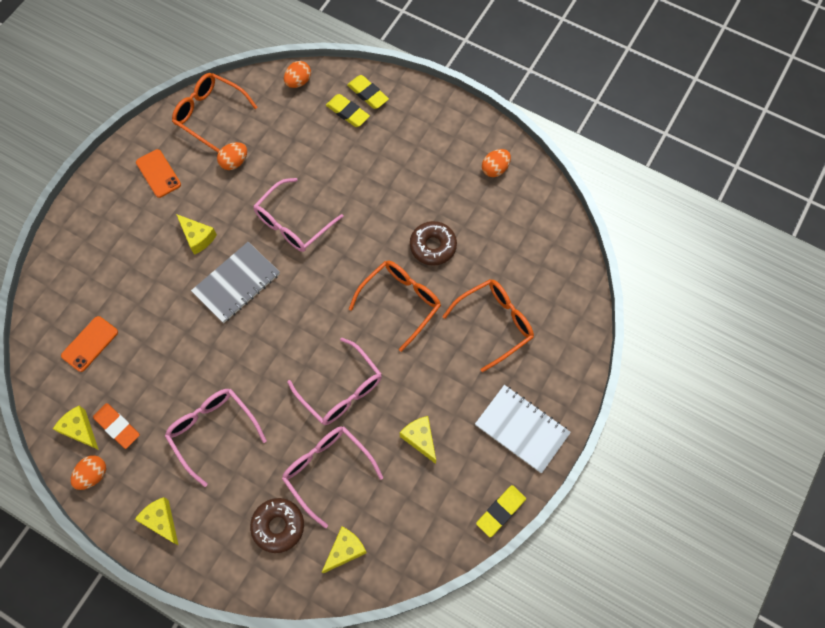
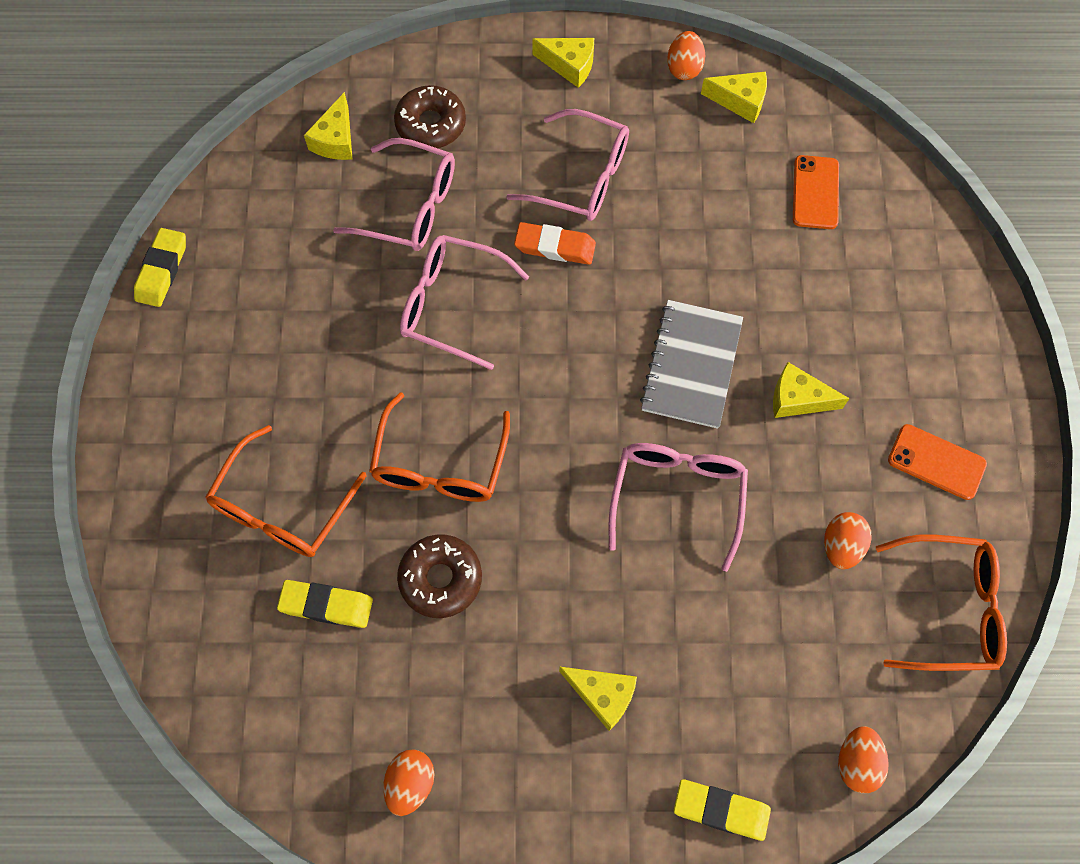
camera: 150 degrees right, 0 degrees up
(117, 426) = (699, 126): orange eraser -> orange eraser (555, 247)
(347, 113) = (729, 748): yellow eraser -> yellow eraser (326, 605)
(420, 439) = (310, 300): yellow cheese -> yellow cheese (602, 695)
(522, 429) = (176, 381): white notebook -> none

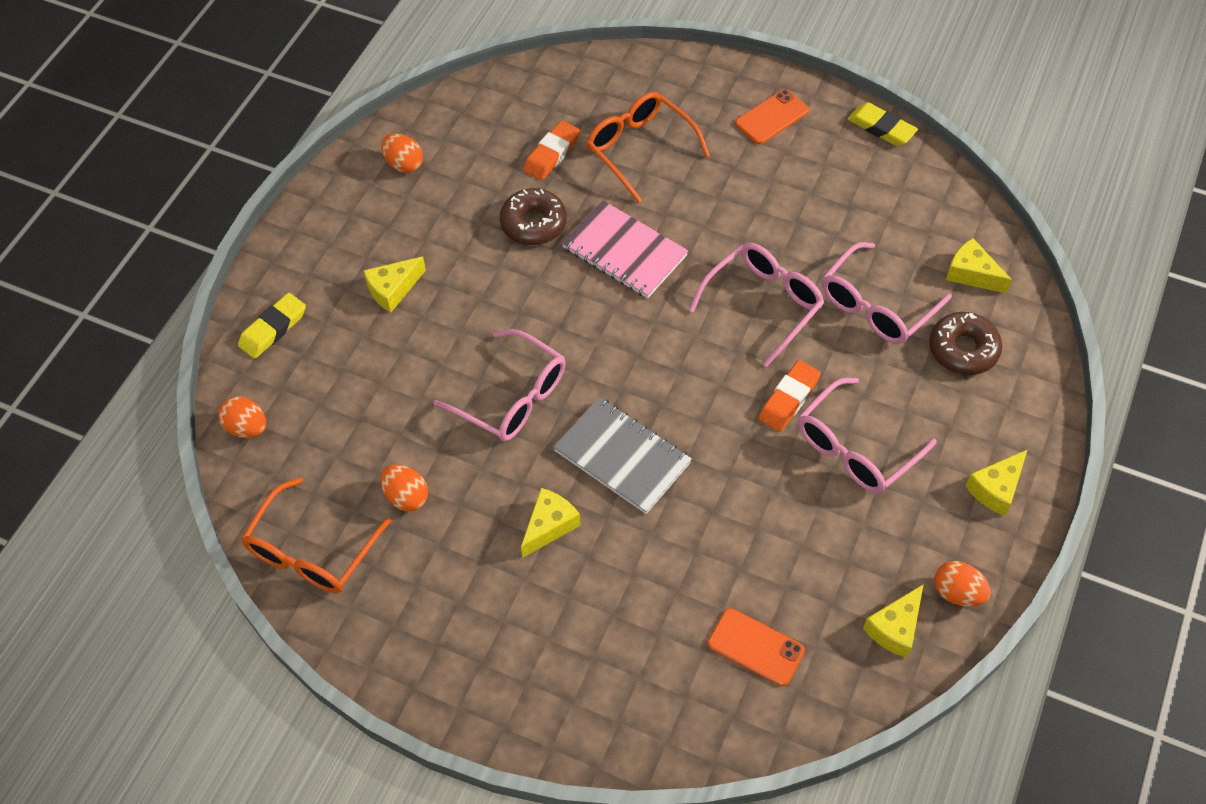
camera: 115 degrees right, 10 degrees down
(326, 605) = (552, 154): yellow eraser -> orange eraser
(440, 463) = (624, 251): orange glasses -> pink notebook
(936, 462) = (434, 609): orange phone -> orange phone (772, 117)

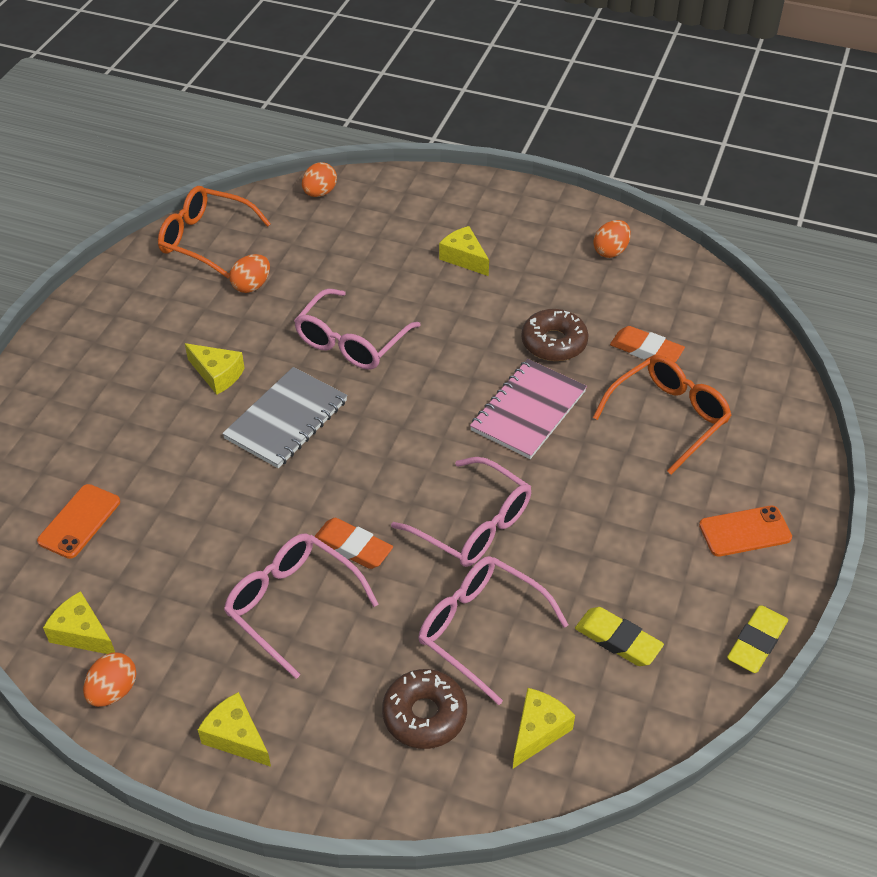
camera: 85 degrees right, 10 degrees down
(273, 329) = (416, 195): yellow eraser -> yellow eraser (618, 640)
(772, 117) = (745, 531): orange phone -> orange phone turned 60 degrees counterclockwise

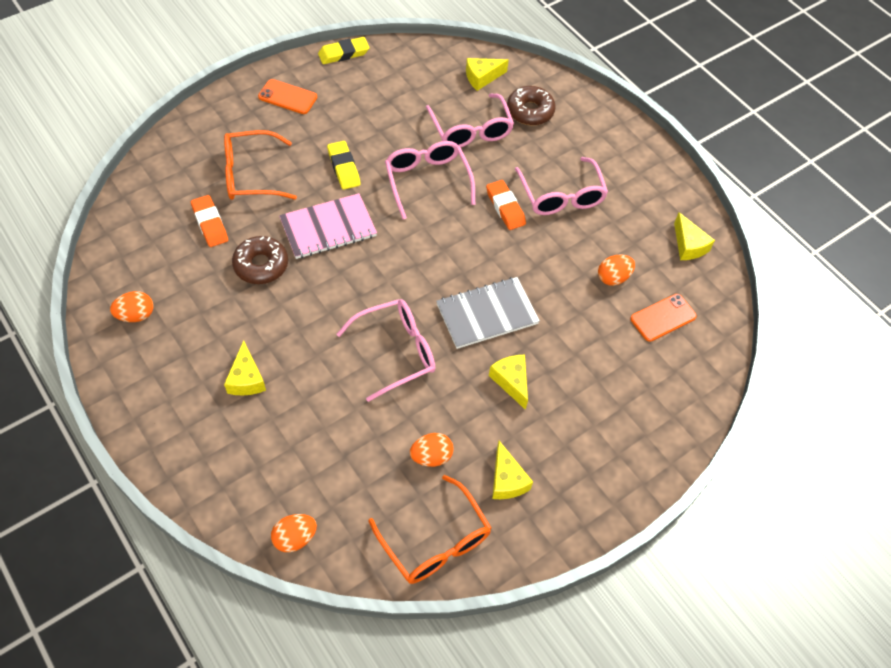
camera: 150 degrees left, 10 degrees up
(113, 691) = (683, 205): orange egg -> orange egg (613, 278)
(236, 737) = (629, 151): yellow cheese -> yellow cheese (506, 480)
(618, 640) = (407, 89): yellow eraser -> yellow eraser (344, 168)

